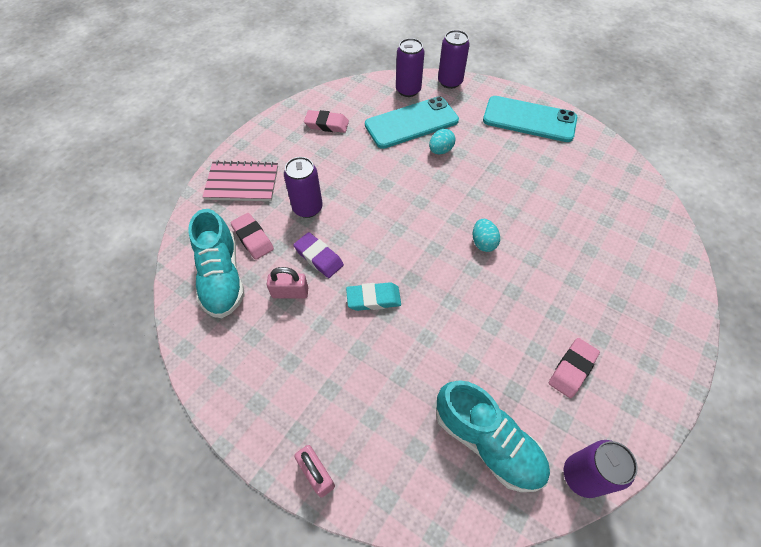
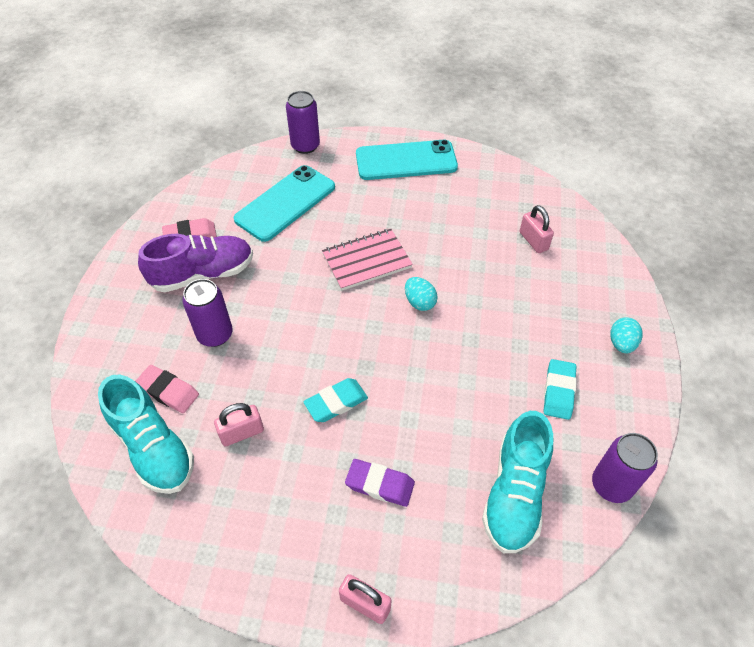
camera: 25 degrees left, 5 degrees down
(242, 183) = (122, 335): pink notebook -> pink notebook (366, 261)
(319, 257) = (255, 383): purple eraser -> purple eraser (380, 484)
(321, 158) = (203, 274): none -> purple shoe
(408, 90) = (264, 168): purple can -> none
(440, 150) = (331, 222): turquoise egg -> turquoise egg (621, 344)
(487, 441) = (514, 493): turquoise shoe -> turquoise shoe turned 90 degrees clockwise
(572, 369) = (558, 391): pink eraser -> turquoise eraser
(613, 226) = (533, 241): none -> pink padlock

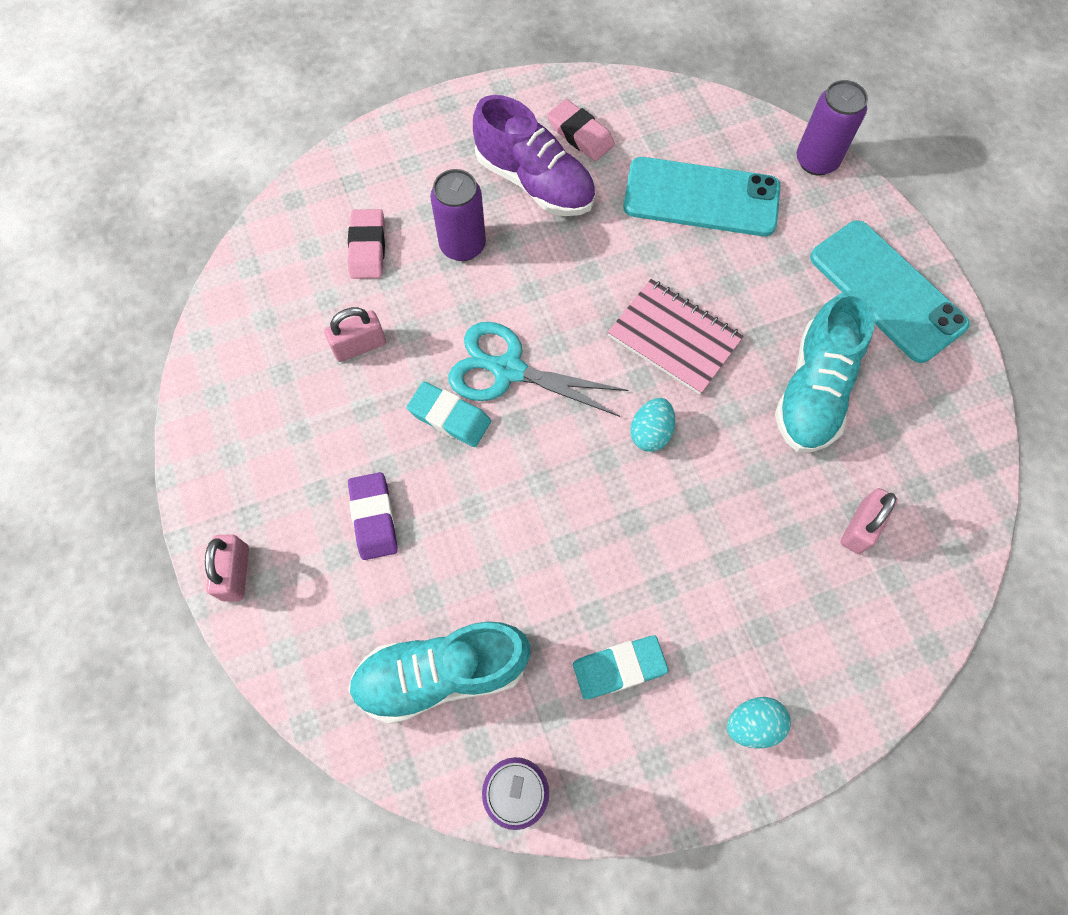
camera: 60 degrees right, 15 degrees up
(153, 447) = (298, 277): turquoise shoe -> turquoise shoe (813, 390)
(242, 433) = (359, 346): pink padlock -> pink padlock turned 60 degrees counterclockwise
(326, 353) = (508, 370): none -> turquoise scissors

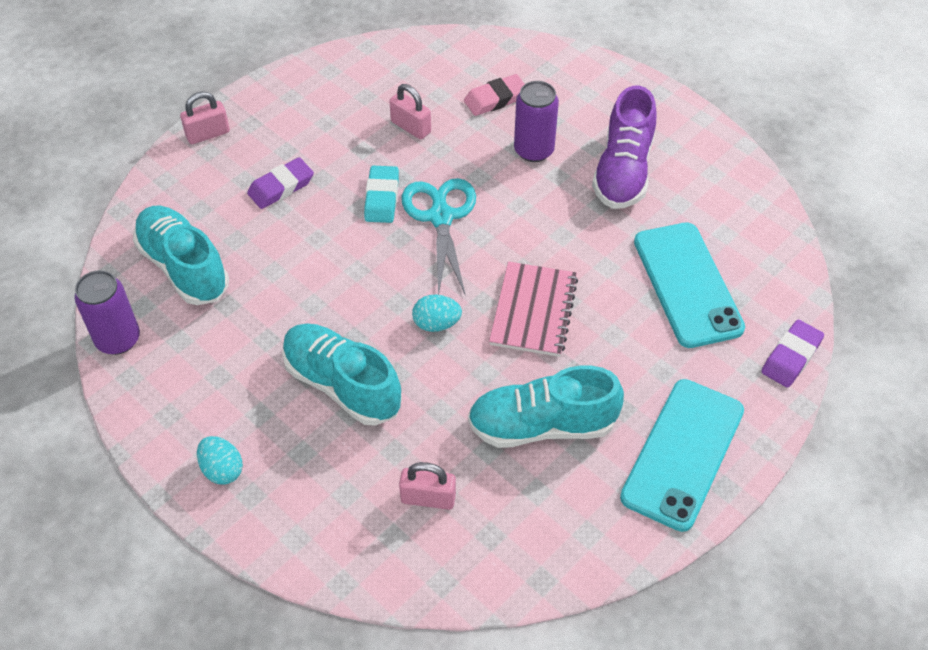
camera: 65 degrees right, 15 degrees down
(580, 134) = (692, 183): pink eraser -> none
(619, 668) = (231, 369): turquoise eraser -> none
(690, 556) = (342, 385): none -> turquoise shoe
(816, 161) = (791, 357): purple can -> purple eraser

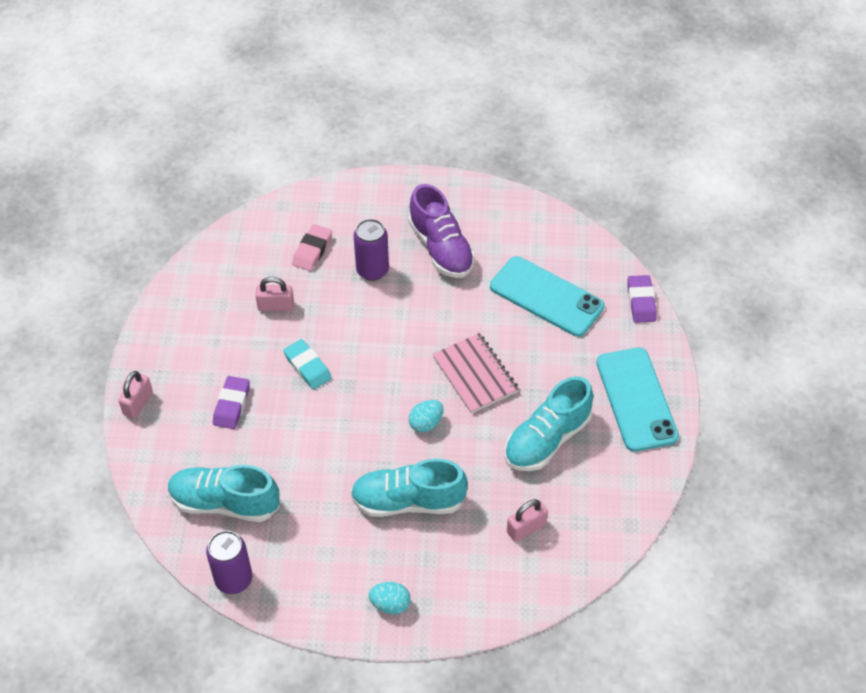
camera: 40 degrees left, 0 degrees up
(441, 217) = (359, 354): turquoise scissors -> none

